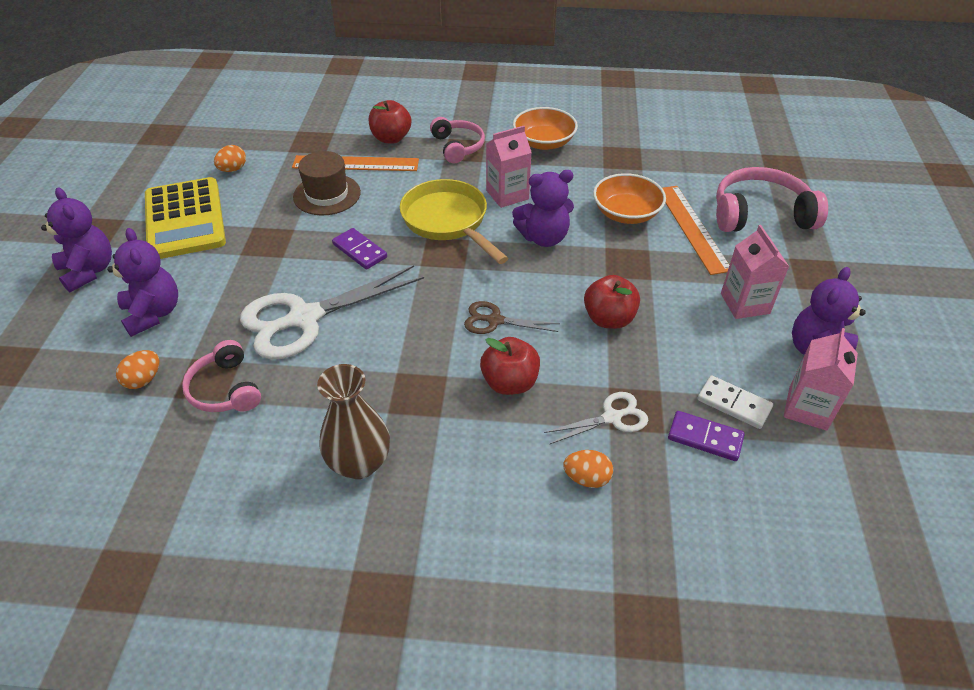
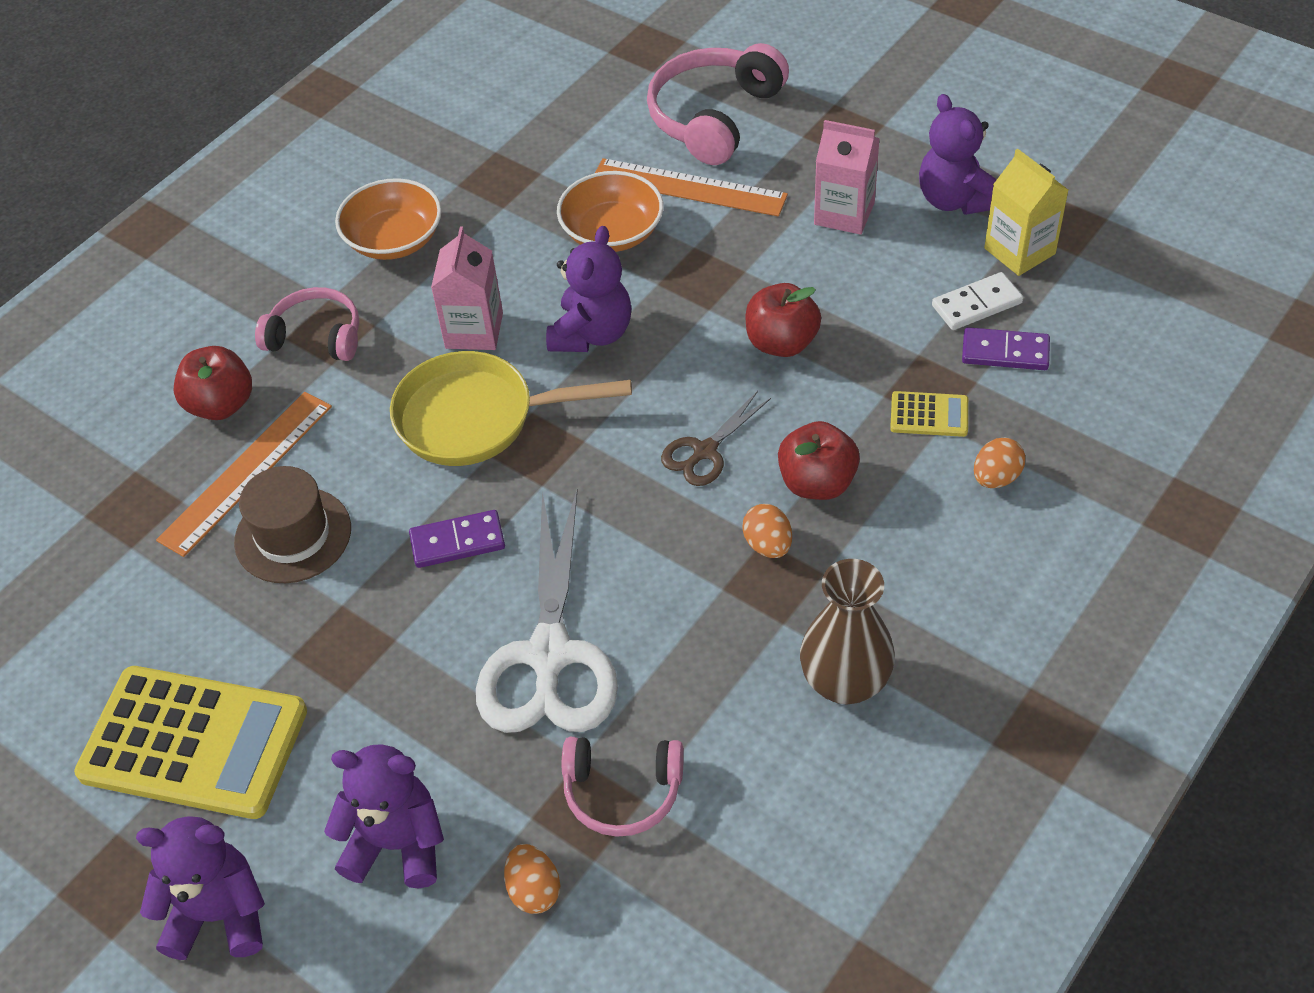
camera: 55 degrees left, 5 degrees up
(233, 169) = (114, 638): orange egg -> orange egg (768, 545)
(612, 417) = (929, 415): white scissors -> yellow calculator
(705, 438) = (1005, 352): purple domino -> purple domino turned 45 degrees clockwise
(807, 408) = (1019, 251): pink carton -> yellow carton

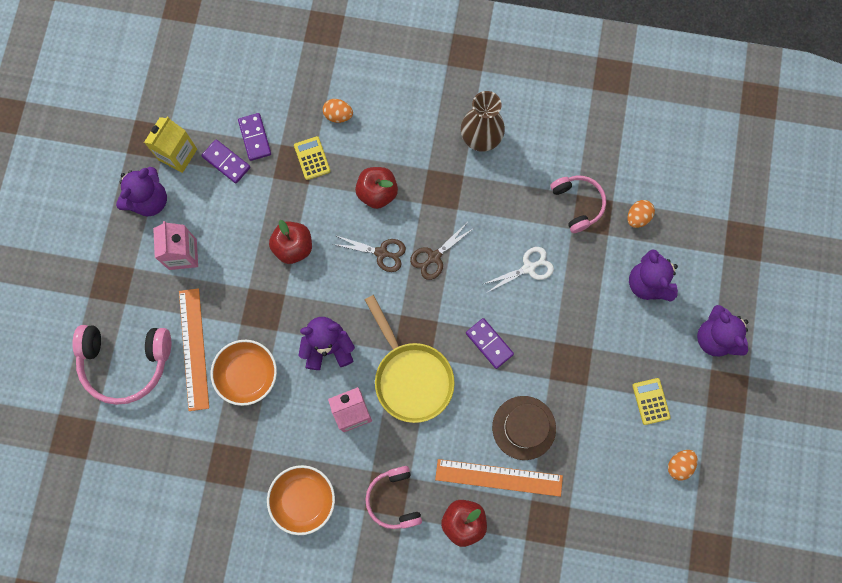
camera: 120 degrees left, 25 degrees up
(193, 743) = (651, 401): yellow calculator -> yellow calculator, size x0.43
(549, 655) = (529, 268): white scissors -> white scissors, size x0.50
(654, 521) = (434, 257): none -> brown scissors
(768, 545) = (424, 200): orange egg -> orange egg (679, 465)
(976, 304) = (226, 162): white domino -> purple domino

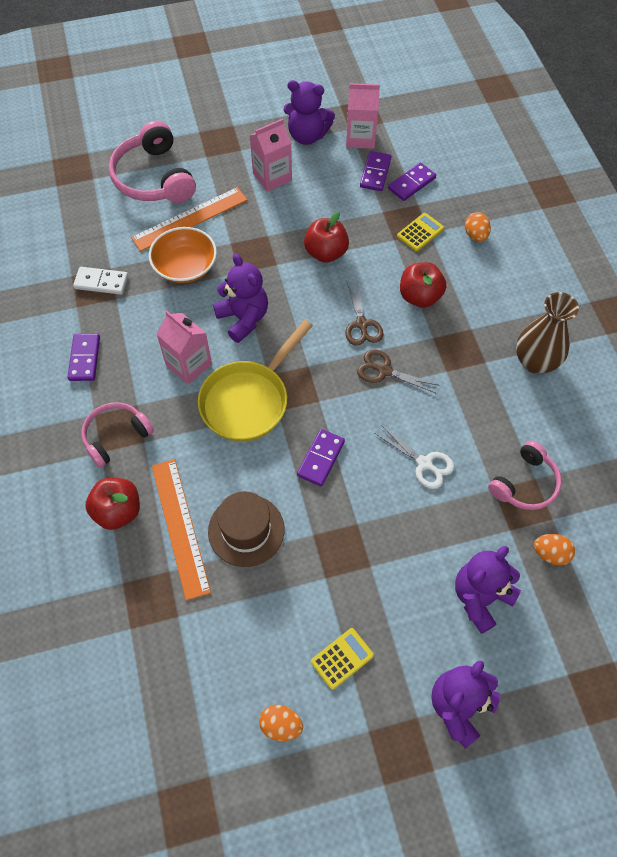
camera: 65 degrees right, 15 degrees down
(177, 154) = (360, 138): yellow carton -> pink carton
(227, 456) = (101, 282): none -> white domino
(303, 499) = (84, 358): orange bowl -> purple domino

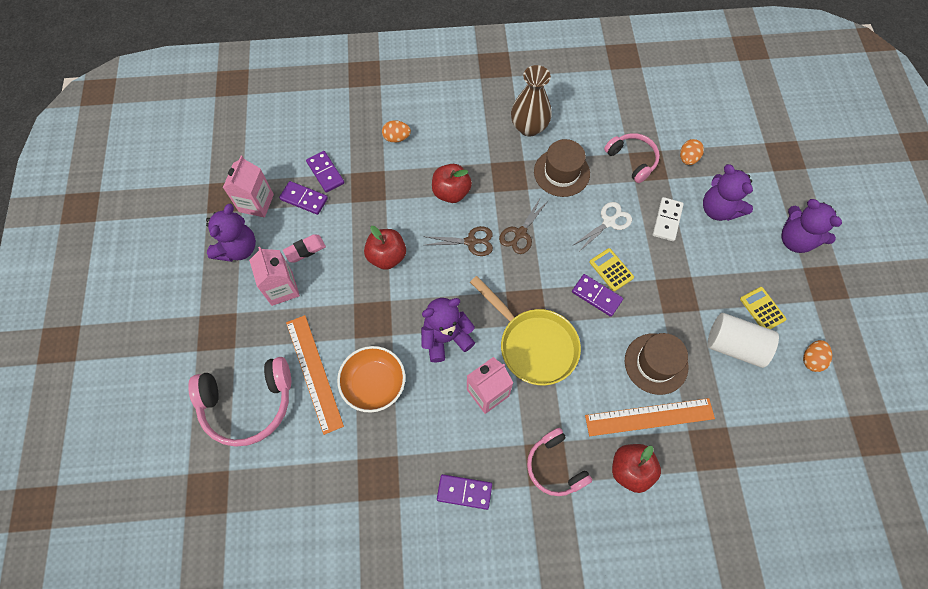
camera: 80 degrees left, 5 degrees up
(101, 282) = (374, 469): white domino -> white domino (667, 220)
(284, 623) = (734, 345): none -> white cylinder
(318, 185) = (305, 249): none -> pink eraser
(420, 232) = (383, 177): yellow calculator -> yellow calculator (611, 270)
(480, 404) = (561, 172): none -> brown hat

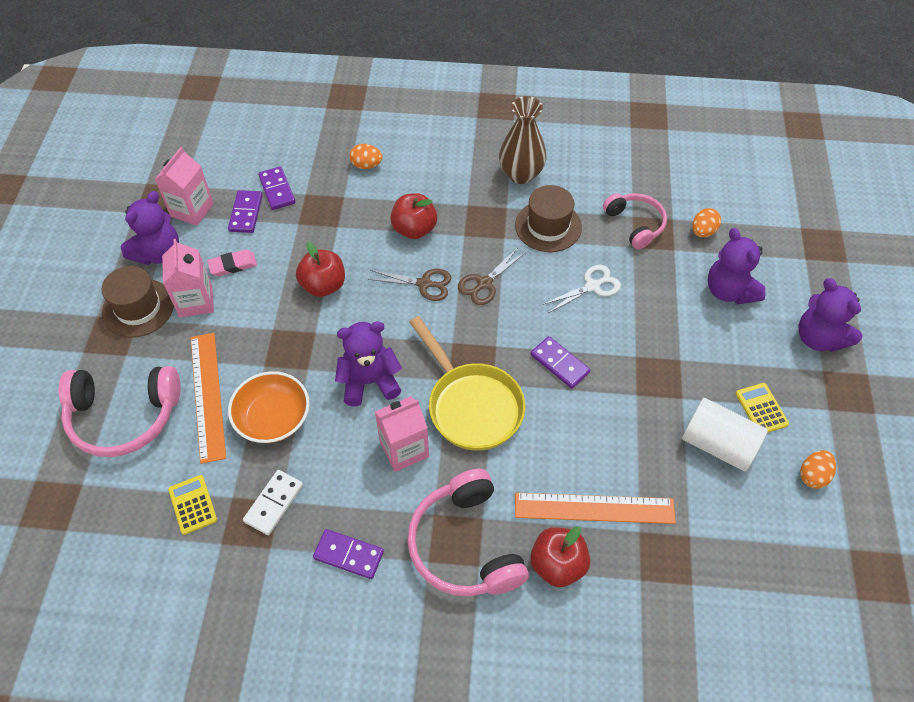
camera: 10 degrees right, 10 degrees down
(304, 199) = (246, 213): purple domino -> purple domino turned 60 degrees clockwise
(555, 466) = (465, 545): pink headphones -> pink headphones, size x1.58
(611, 270) = (583, 338): yellow calculator -> yellow calculator (193, 505)
(656, 363) = (615, 449): brown hat -> brown hat (138, 308)
(667, 220) = (663, 294): white domino -> white domino (274, 503)

